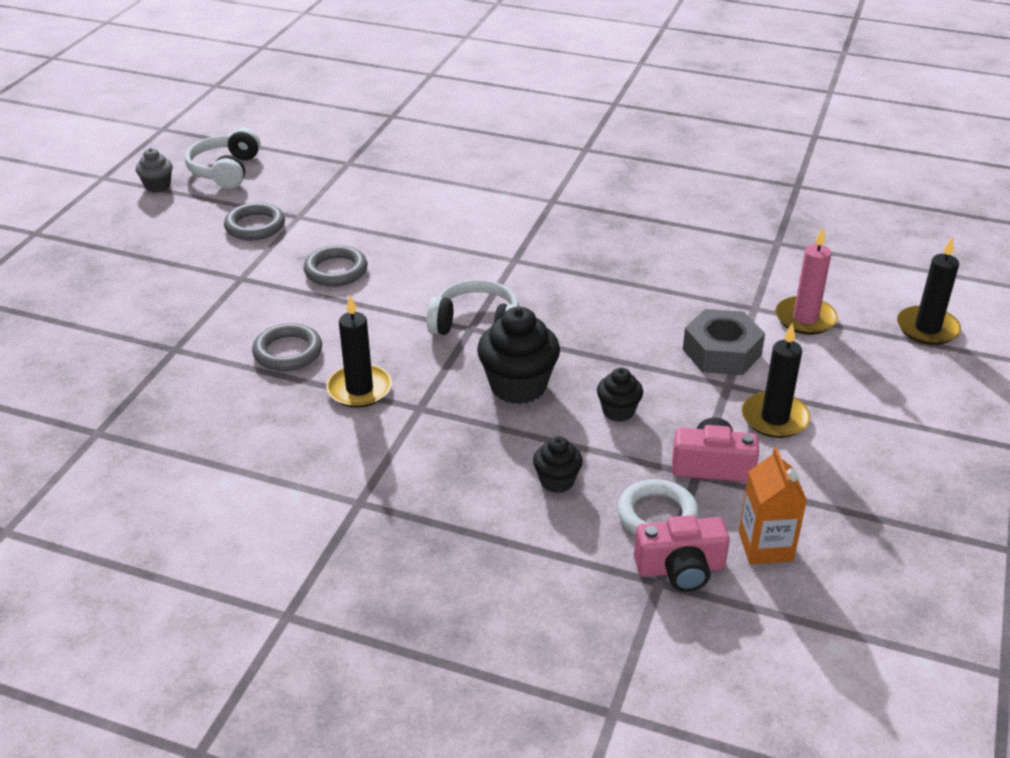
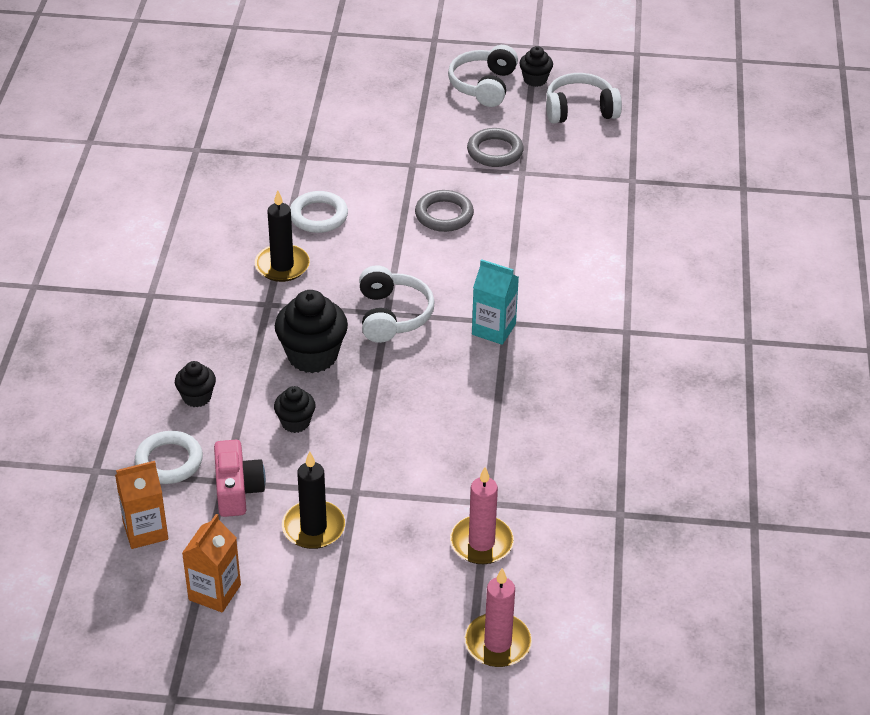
camera: 75 degrees right, 5 degrees up
(142, 216) = (484, 86): none -> white headphones
(158, 186) = (535, 80): grey cupcake -> black cupcake
(288, 352) = (318, 216): grey ring -> white ring
(522, 268) = (493, 329): none -> turquoise carton
(680, 569) = (111, 481): pink camera -> none
(722, 352) = (404, 483): grey nut -> none
(862, 500) = (214, 592): none -> orange carton
(927, 328) = (497, 643): black candle -> pink candle

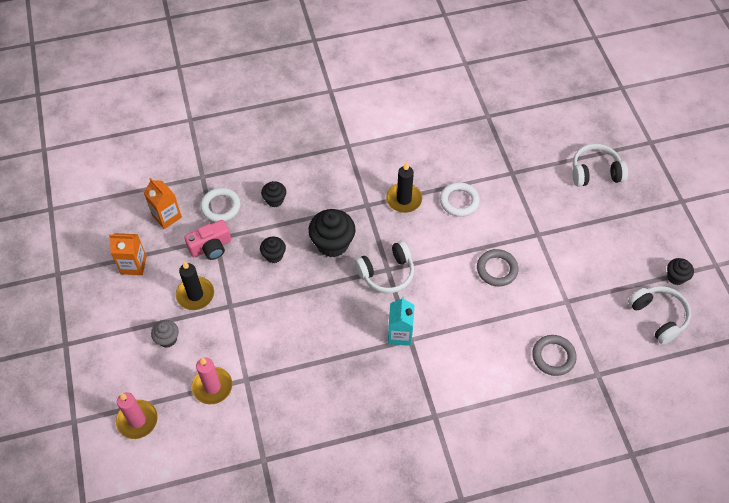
camera: 70 degrees right, 15 degrees up
(375, 578) = (167, 339): none -> grey cupcake
(484, 86) = (648, 248): white headphones -> white headphones (595, 172)
(495, 151) = (579, 278): grey ring -> grey ring (553, 356)

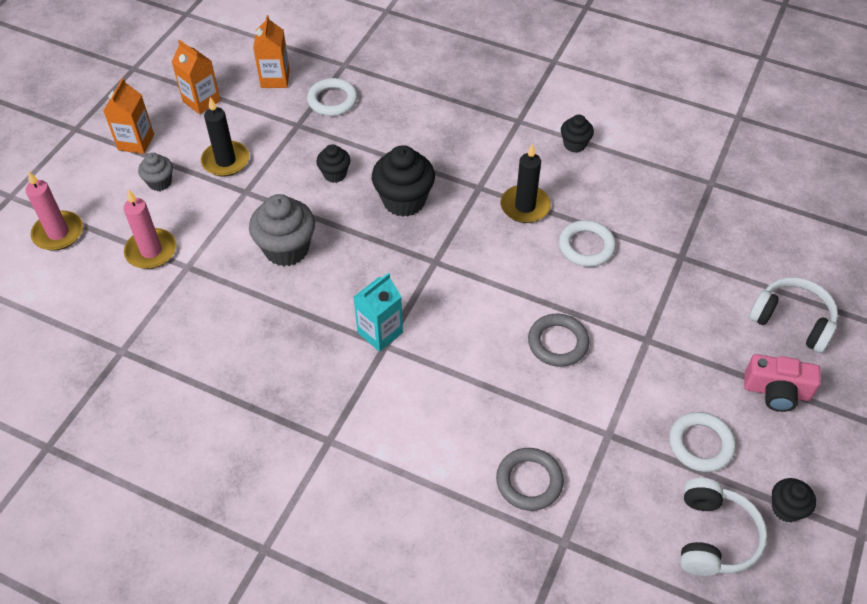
camera: 40 degrees right, 5 degrees down
(120, 324) = (136, 142): none -> orange carton
(211, 247) = (285, 129): pink camera -> pink camera (776, 391)
(275, 200) = (390, 126): black cupcake -> black cupcake (574, 144)
(295, 324) = (286, 249): none -> grey cupcake
(386, 273) = (430, 264): white headphones -> none
(612, 273) = (700, 444): none -> white ring

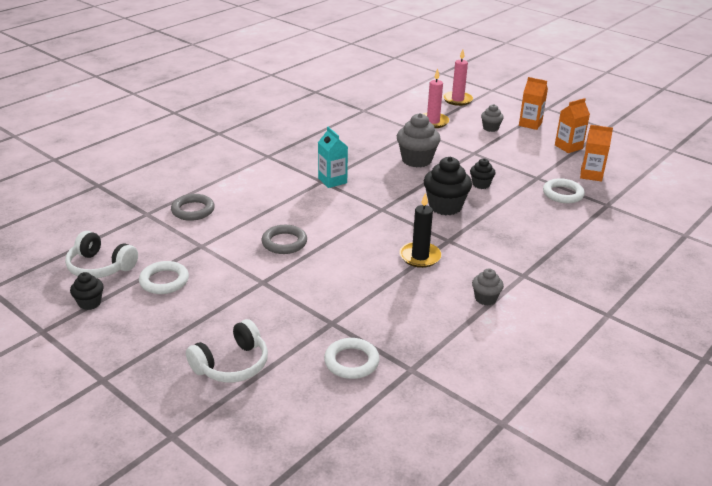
camera: 105 degrees right, 20 degrees down
(225, 161) = (505, 149): black candle -> none
(574, 144) = (485, 298): black cupcake -> grey cupcake
(586, 246) = (365, 276): white ring -> white ring (351, 362)
(776, 391) = (176, 331): pink camera -> none

